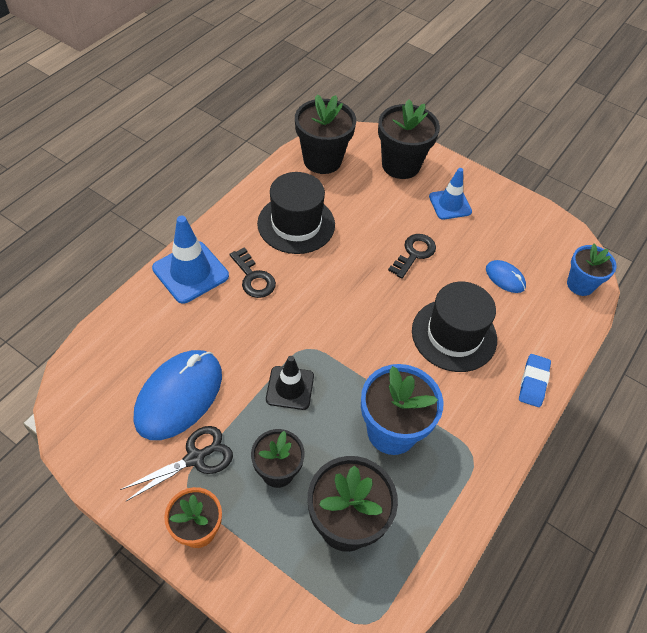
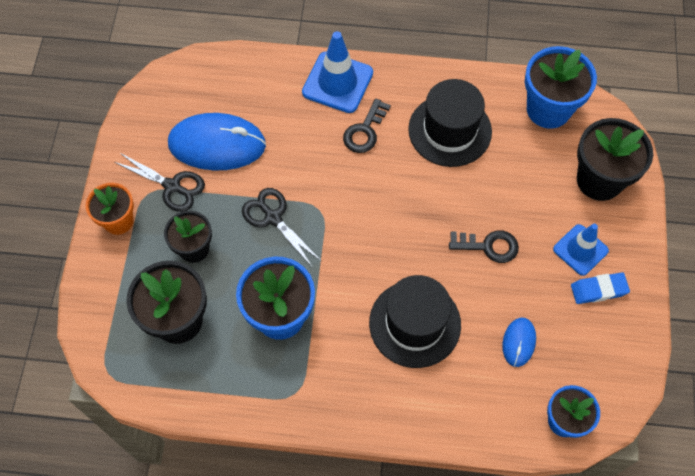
camera: 65 degrees right, 10 degrees up
(290, 388) = (273, 218): black traffic cone -> black scissors
(322, 160) = (548, 109): black flower pot -> blue flower pot
(533, 382) = (407, 417): blue eraser -> blue eraser (598, 290)

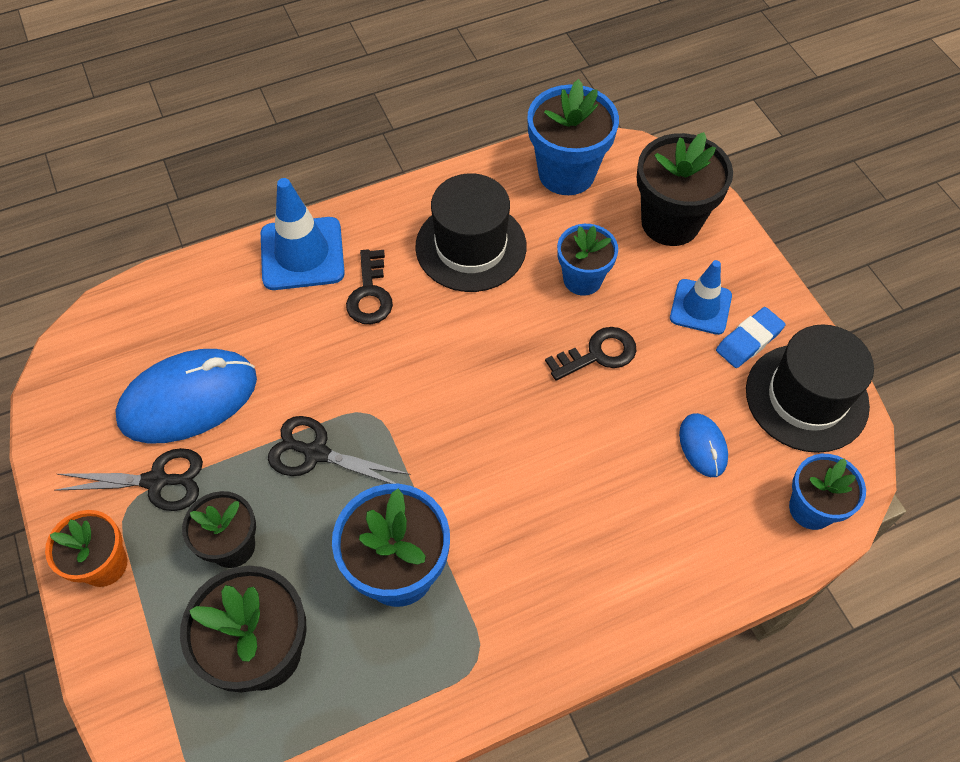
camera: 30 degrees left, 5 degrees down
(415, 323) = (571, 489): black hat -> black hat (806, 397)
(511, 190) = (582, 279): none -> blue flower pot

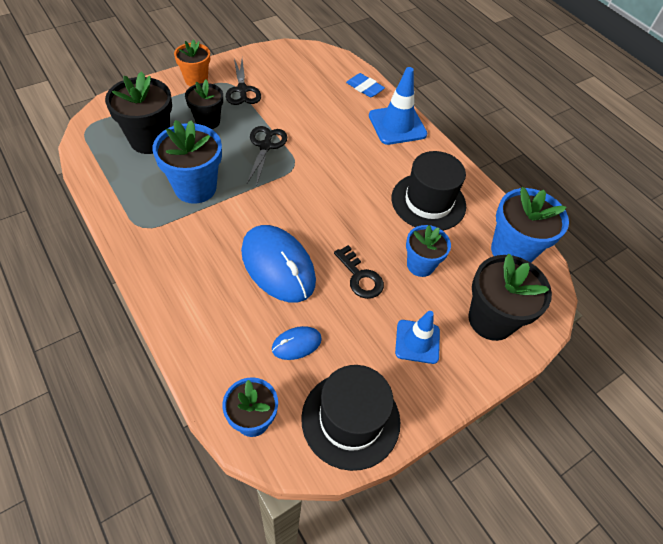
camera: 75 degrees right, 5 degrees down
(188, 399) = (291, 94): blue mouse -> blue mouse (278, 266)
(370, 294) = (377, 157): black key -> none
(749, 341) = (394, 376): blue eraser -> blue eraser (364, 88)

